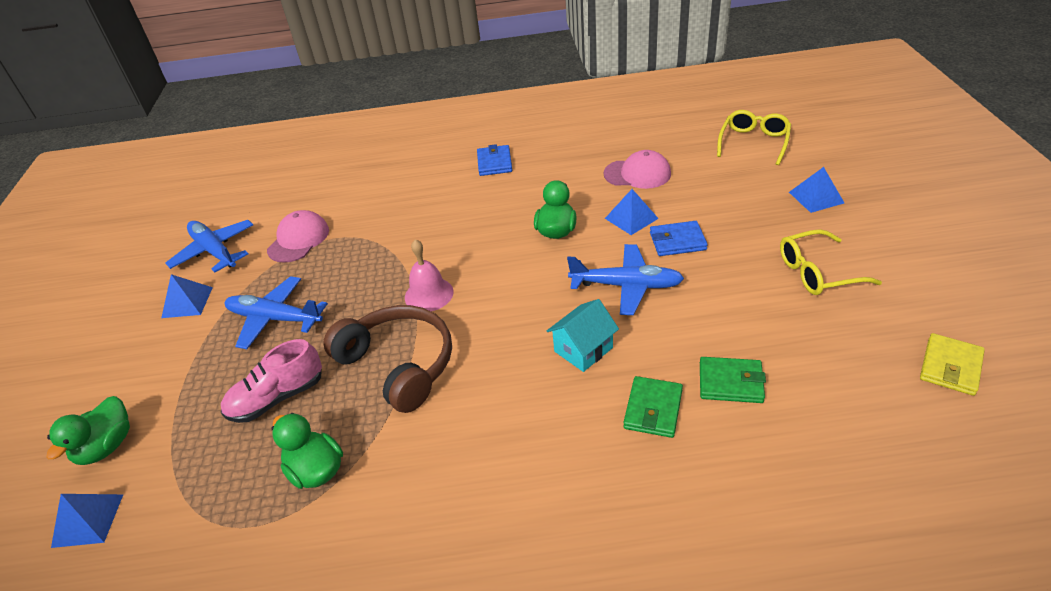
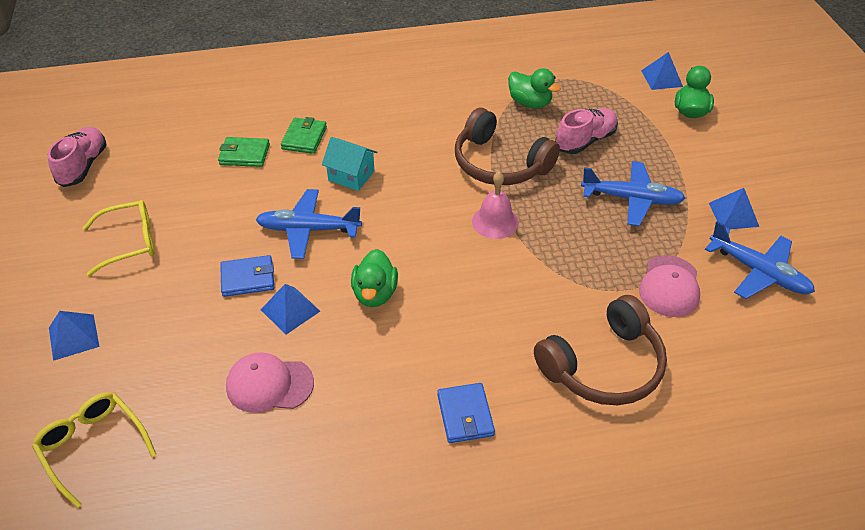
camera: 170 degrees right, 5 degrees up
(385, 189) = (603, 366): none -> brown headphones
(583, 349) = (351, 176): turquoise house -> turquoise house turned 75 degrees clockwise
(754, 142) = (93, 446): yellow glasses -> yellow glasses turned 120 degrees clockwise
(950, 367) = (83, 166): yellow wallet -> pink shoe

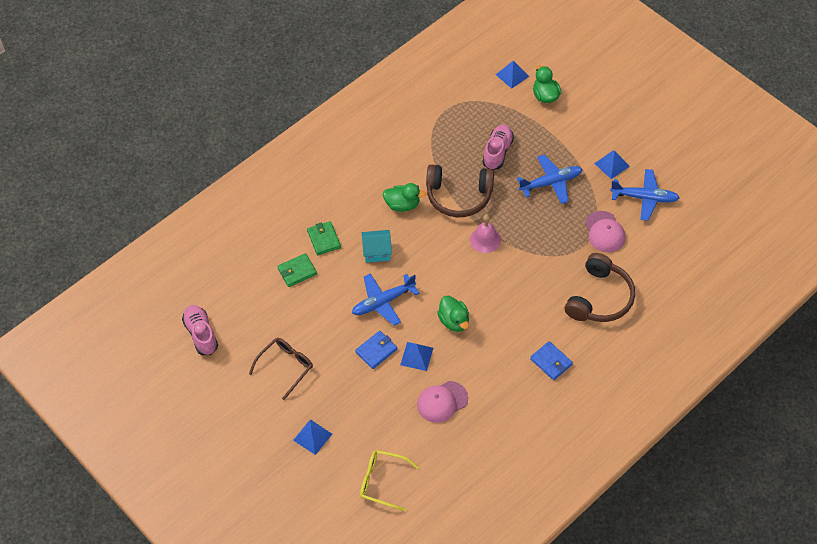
camera: 30 degrees left, 10 degrees up
(130, 242) = (286, 367): yellow glasses -> brown glasses
(530, 103) = (444, 138): green duck -> green duck (402, 205)

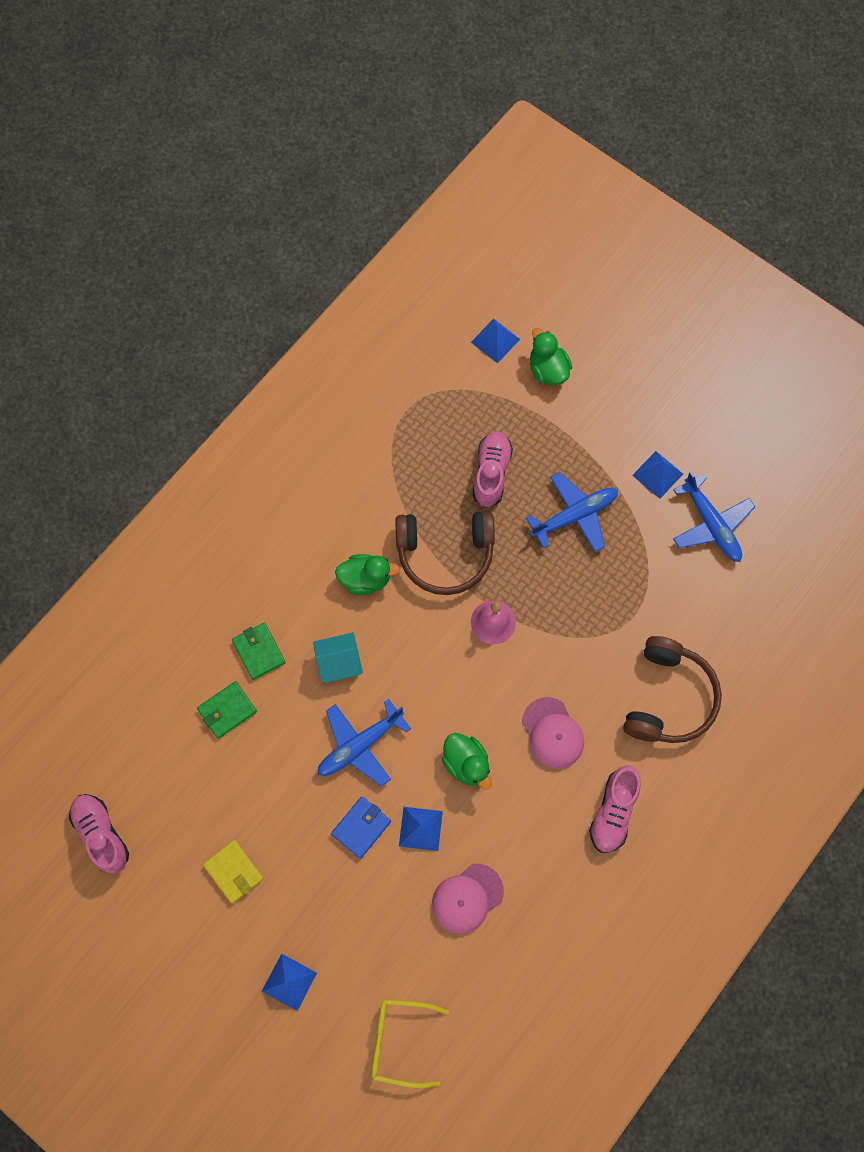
camera: 10 degrees left, 15 degrees up
(286, 367) = (234, 872): brown glasses -> yellow wallet
(551, 362) = (613, 812): blue wallet -> pink shoe
(604, 232) = (661, 587): pink cap -> pink cap (552, 733)
(644, 198) = (711, 524): blue plane -> blue plane turned 60 degrees clockwise

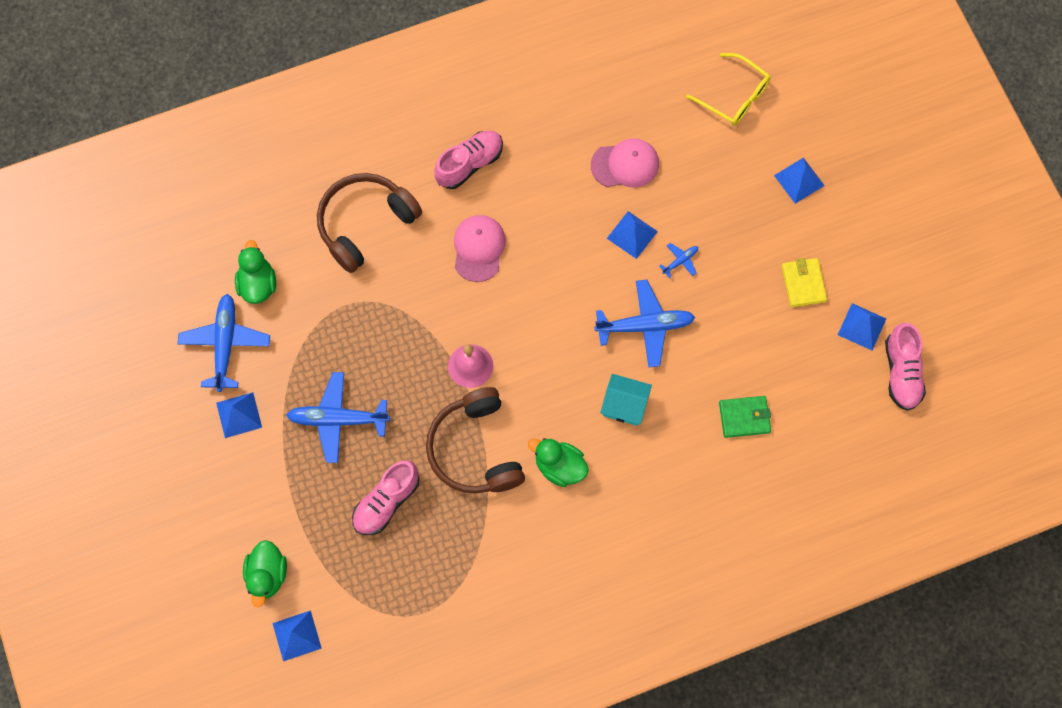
camera: 150 degrees left, 0 degrees up
(158, 859) = (862, 326): none -> blue pyramid
(259, 651) = (690, 454): green wallet -> none
(361, 827) = (680, 261): blue wallet -> blue plane
(445, 554) = (475, 449): brown headphones -> brown headphones turned 135 degrees counterclockwise
(466, 763) = (564, 263): green duck -> green duck (258, 284)

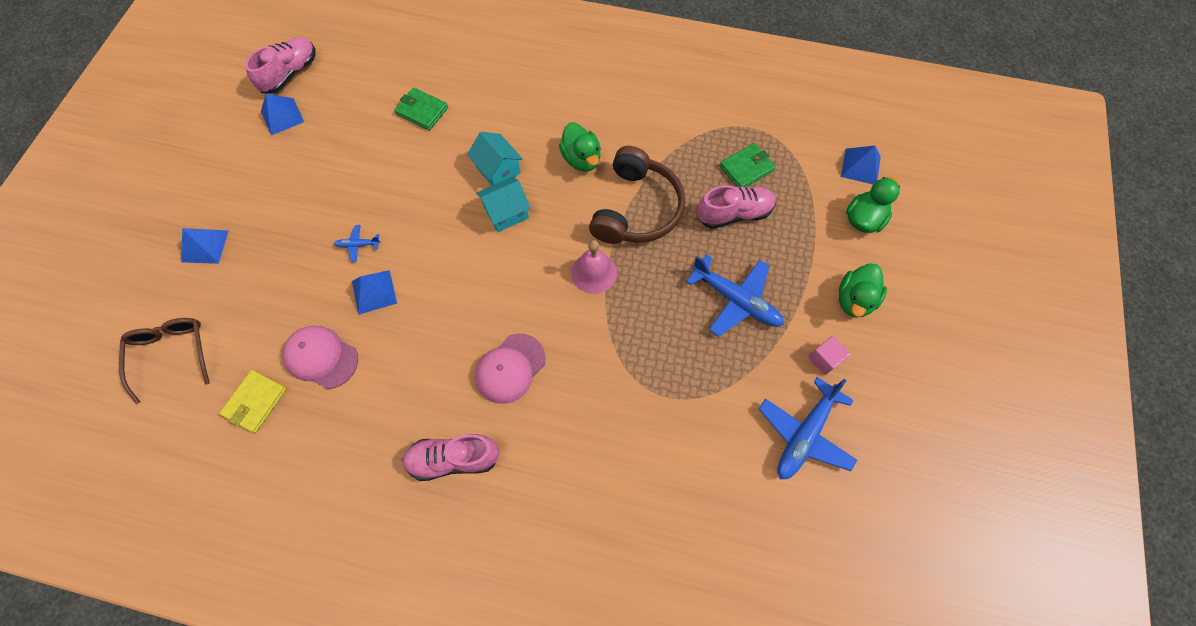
camera: 145 degrees left, 5 degrees down
(239, 415) = (824, 359): blue pyramid -> pink cube
(258, 284) = (740, 475): green duck -> green duck (854, 300)
(365, 224) = (596, 466): brown headphones -> none
(403, 559) = (746, 168): none -> green wallet
(584, 370) = (506, 213): none -> turquoise house
(645, 326) = (432, 214): blue plane -> none
(735, 96) = (172, 354): yellow glasses -> brown glasses
(803, 283) = (288, 169): yellow wallet -> yellow wallet (255, 402)

